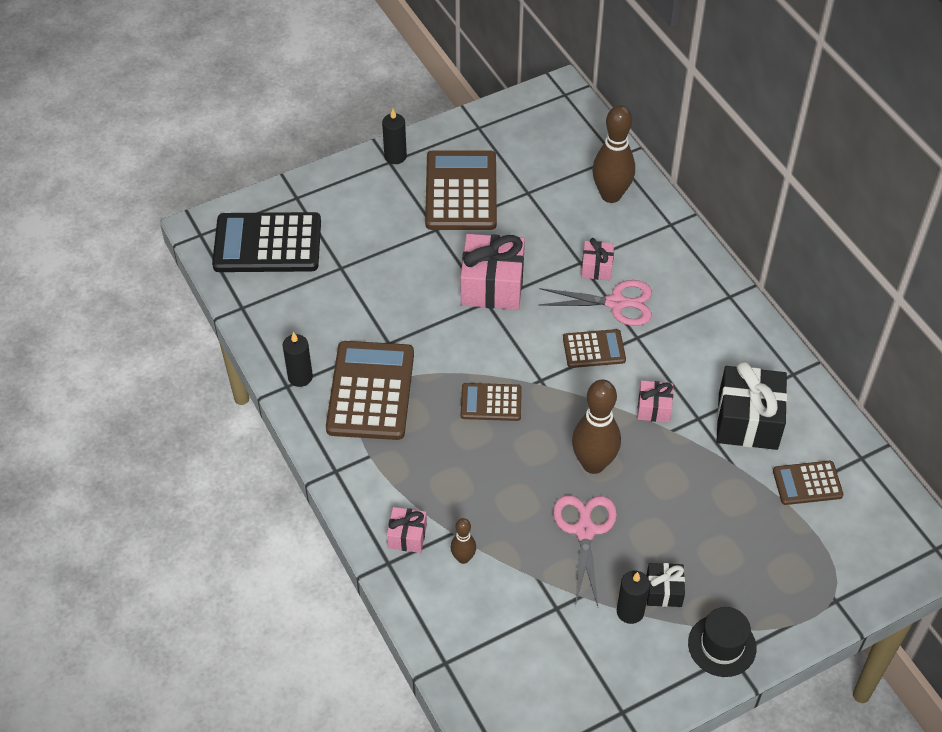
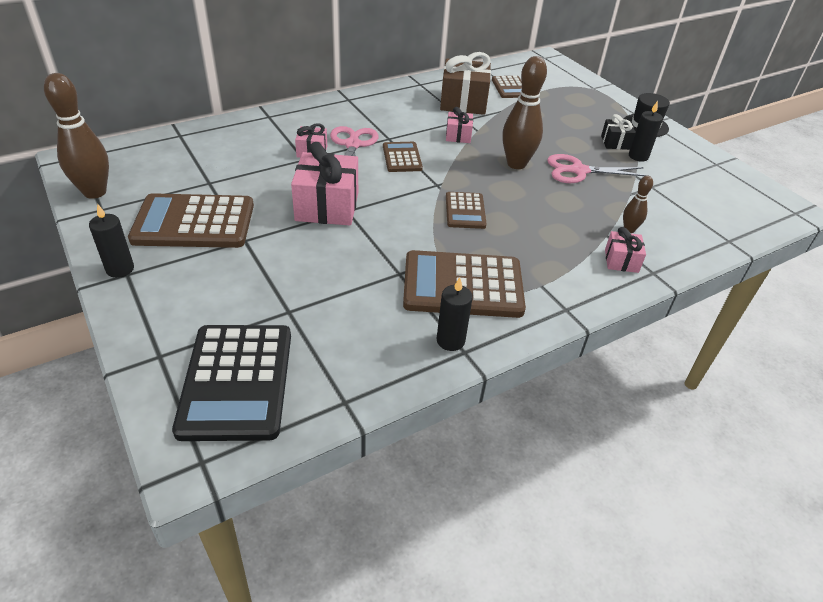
camera: 95 degrees left, 10 degrees down
(611, 195) = (227, 140): brown bowling pin -> brown bowling pin (95, 192)
(748, 421) = (463, 102): black gift -> brown gift

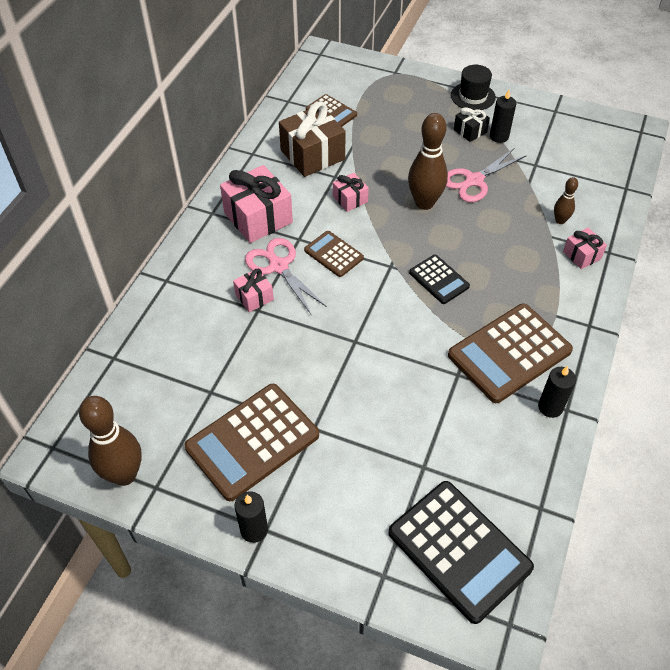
camera: 35 degrees left, 10 degrees up
(327, 206) = (335, 348): pink gift -> pink gift (258, 217)
(465, 211) = (439, 280): brown calculator -> black calculator

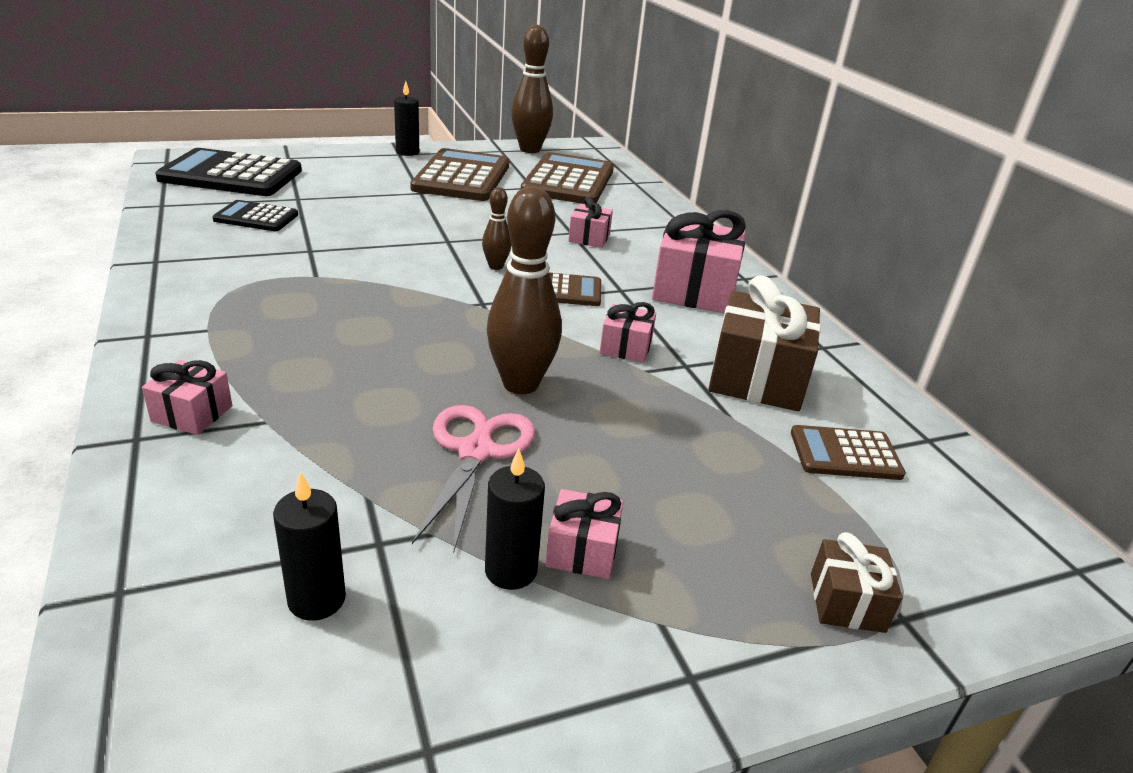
camera: 135 degrees right, 20 degrees down
(278, 266) = (603, 263): pink scissors -> none
(405, 82) = (847, 602): none -> brown gift
(439, 280) = (406, 311): black calculator -> black calculator (256, 217)
(470, 131) = (582, 550): black gift -> pink gift
(473, 96) = (674, 656): black hat -> none
(509, 353) = (257, 279): brown calculator -> brown calculator (568, 181)
(550, 407) = (178, 257): black candle -> black candle (317, 599)
(560, 220) = (261, 452): brown bowling pin -> brown bowling pin (496, 266)

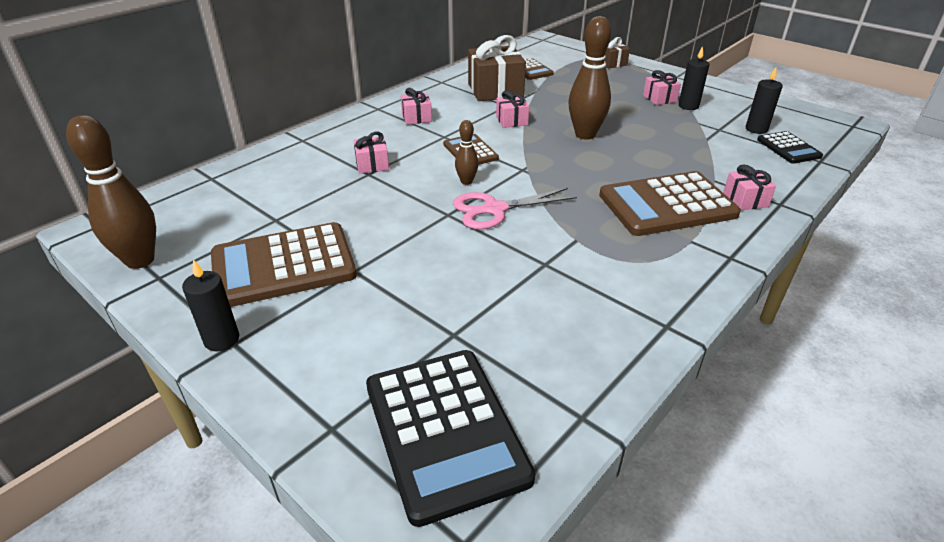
camera: 115 degrees left, 5 degrees up
(256, 217) = (527, 330): black calculator -> black calculator (788, 148)
(476, 451) = (646, 129): pink scissors -> pink scissors (494, 209)
(568, 181) = (239, 208): brown calculator -> brown calculator (667, 205)
(694, 291) = (416, 117): pink gift -> pink gift, size x0.52

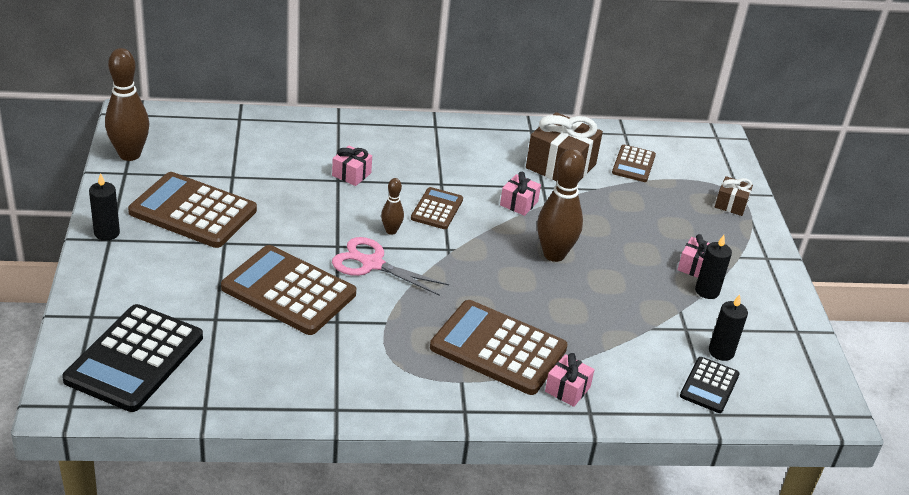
camera: 40 degrees right, 0 degrees up
(416, 117) = (449, 153): pink gift -> none
(472, 269) = (289, 291): none -> brown calculator

